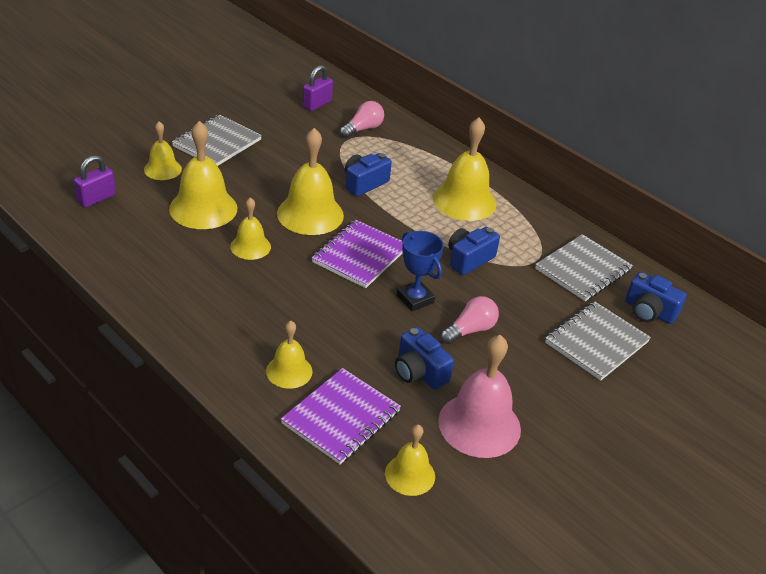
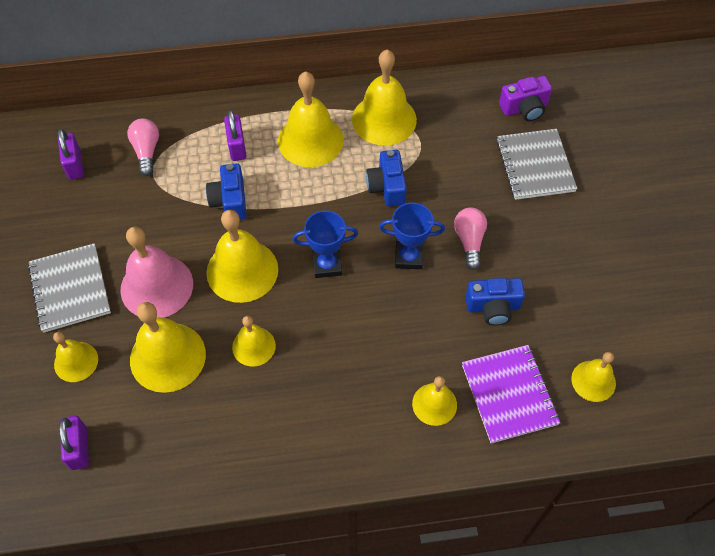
camera: 50 degrees left, 20 degrees up
(360, 256) = (327, 265): purple notebook -> blue trophy
(415, 167) = (237, 146): none -> purple padlock
(479, 425) = (571, 301): pink bell -> pink bell (156, 286)
(531, 232) = (384, 119): none -> yellow bell
(583, 270) = (452, 117): grey notebook -> none
(649, 311) = (524, 108): blue camera -> purple camera

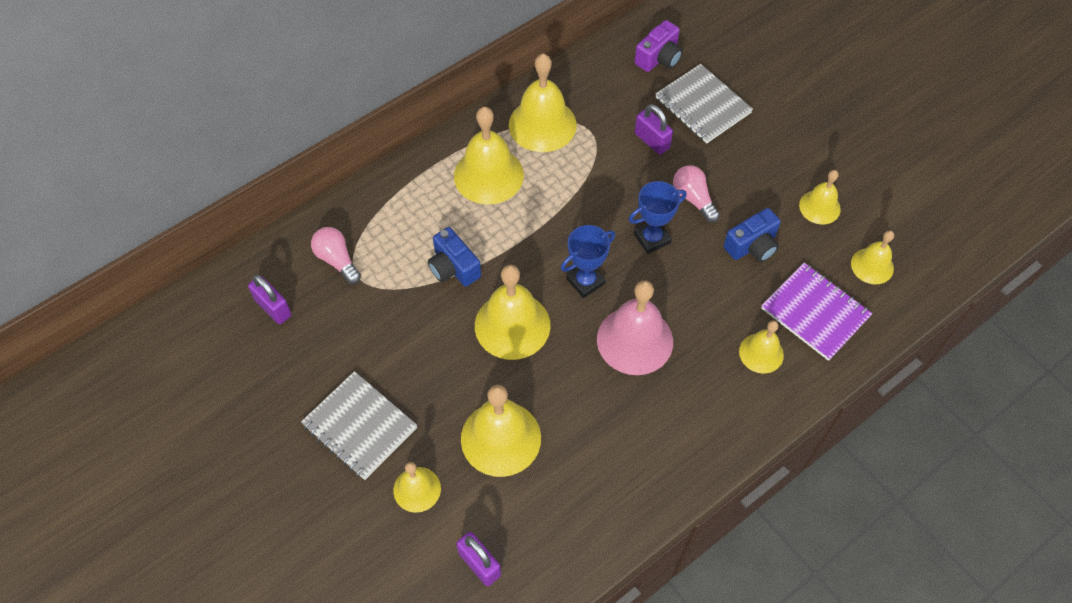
camera: 30 degrees left, 0 degrees up
(156, 286) = (442, 380): pink bell -> pink bell (635, 340)
(237, 146) = (423, 214): purple padlock -> purple padlock (652, 141)
(253, 346) = (572, 387): yellow bell -> yellow bell (819, 207)
(387, 187) = (589, 185): blue camera -> none

